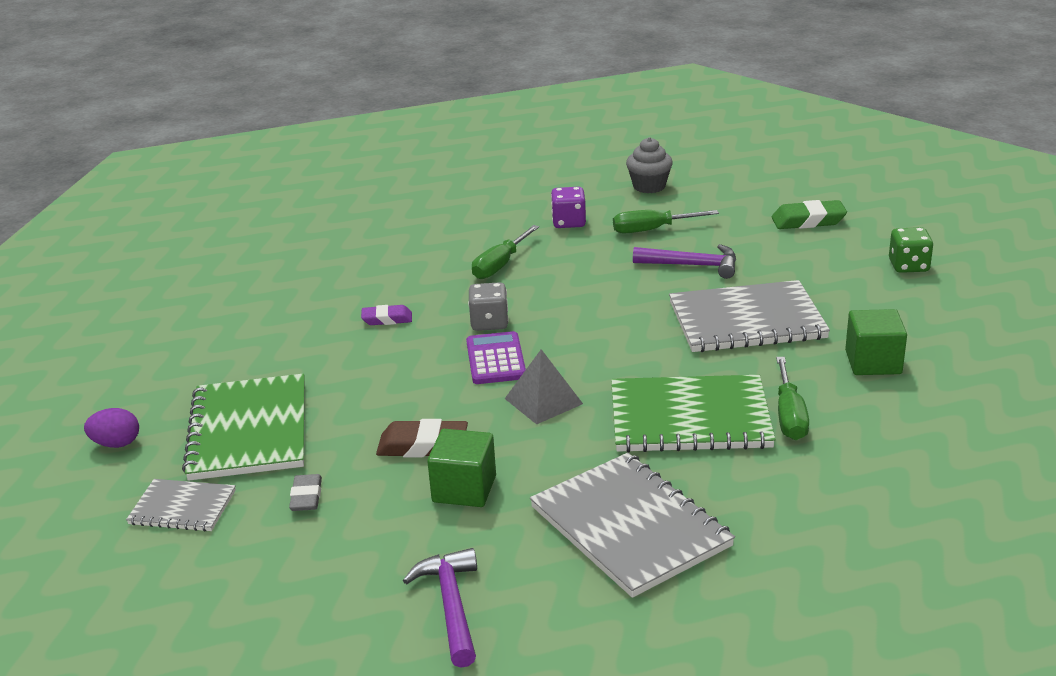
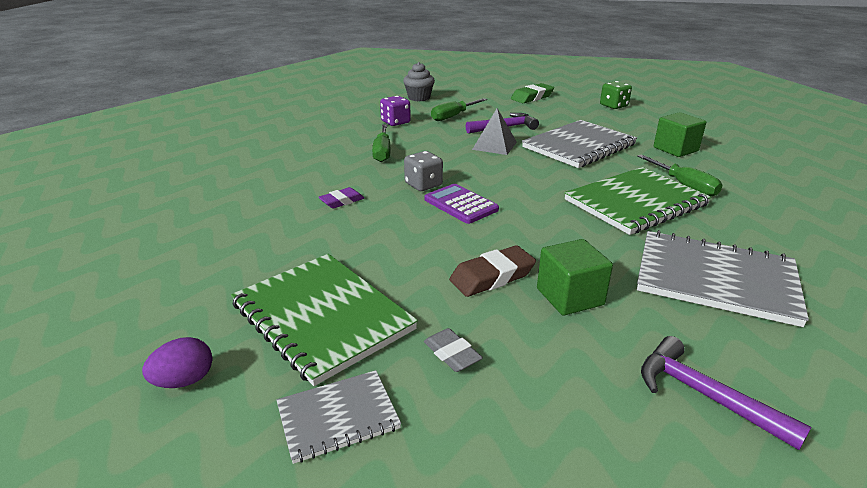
camera: 35 degrees left, 0 degrees up
(543, 401) = (532, 220): grey pyramid -> grey pyramid (494, 145)

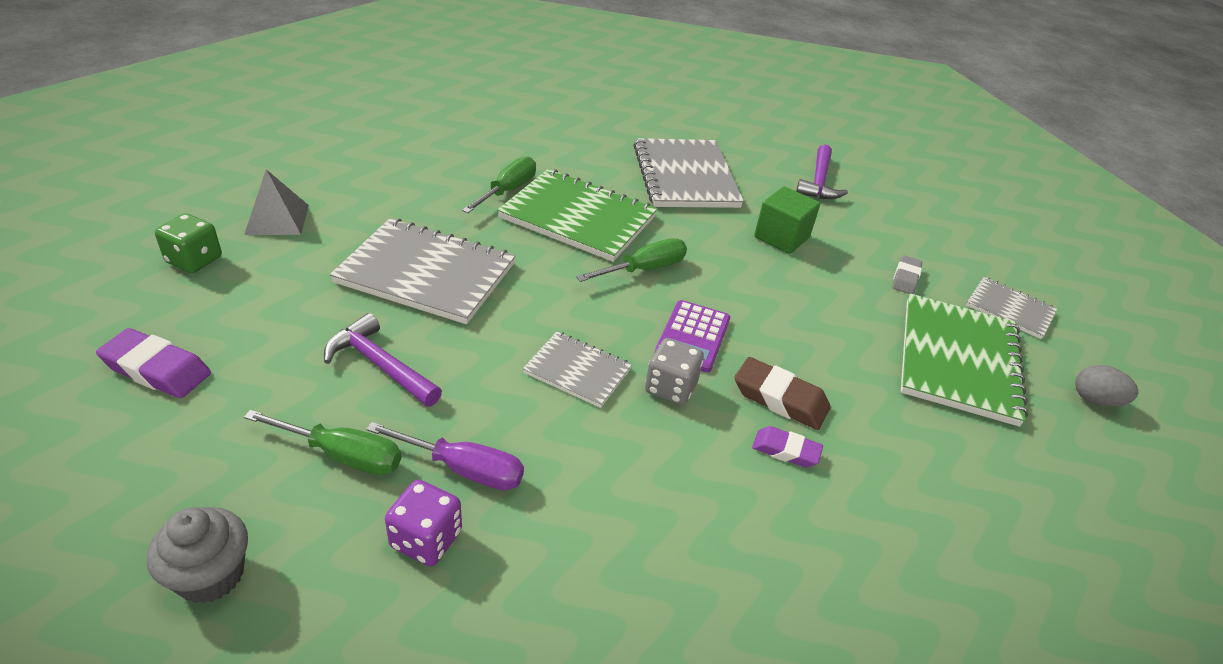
camera: 125 degrees left, 10 degrees up
(184, 381) = (1095, 400): purple egg -> grey egg
(382, 152) = (594, 486): green screwdriver -> green screwdriver (644, 269)
(422, 132) = (463, 469): none -> purple screwdriver
(461, 165) = (577, 371): none -> grey notebook
(492, 277) = (800, 281): brown eraser -> brown eraser (780, 399)
(494, 145) = (476, 356): grey pyramid -> grey pyramid (277, 219)
(532, 97) = (157, 369): green eraser -> purple eraser
(675, 149) = (391, 197): green cube -> none

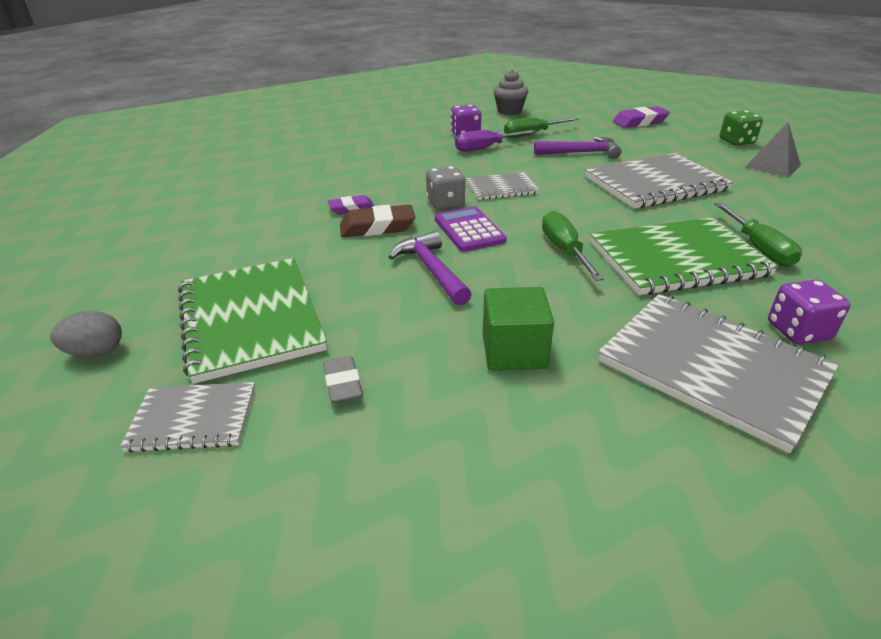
camera: 145 degrees right, 5 degrees down
(606, 160) = (798, 331): none -> purple dice
(644, 269) = (565, 250): green screwdriver -> green screwdriver turned 150 degrees clockwise
(819, 182) = (589, 501): purple hammer -> purple hammer (431, 270)

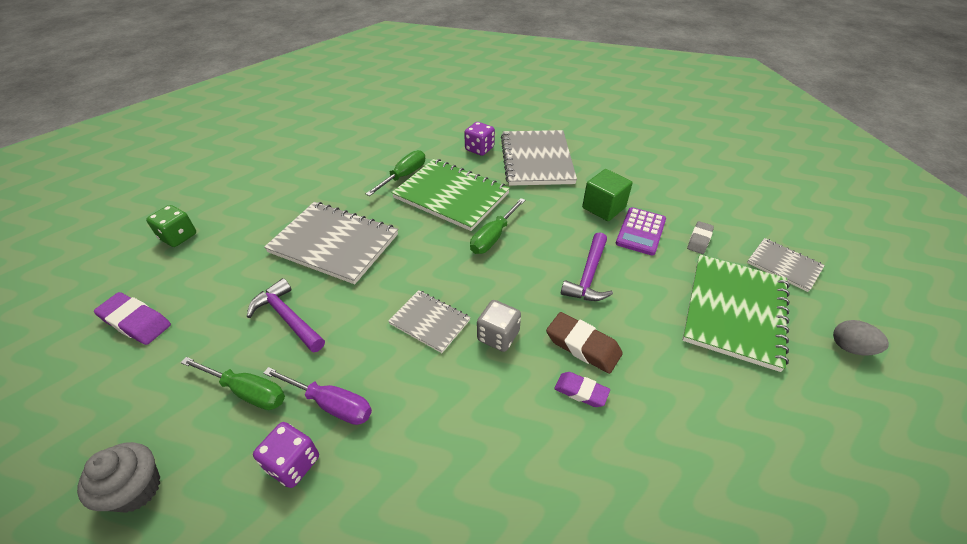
camera: 135 degrees left, 10 degrees up
(469, 230) = (522, 292): purple calculator -> purple calculator (640, 231)
(772, 166) = (240, 204): grey pyramid -> none

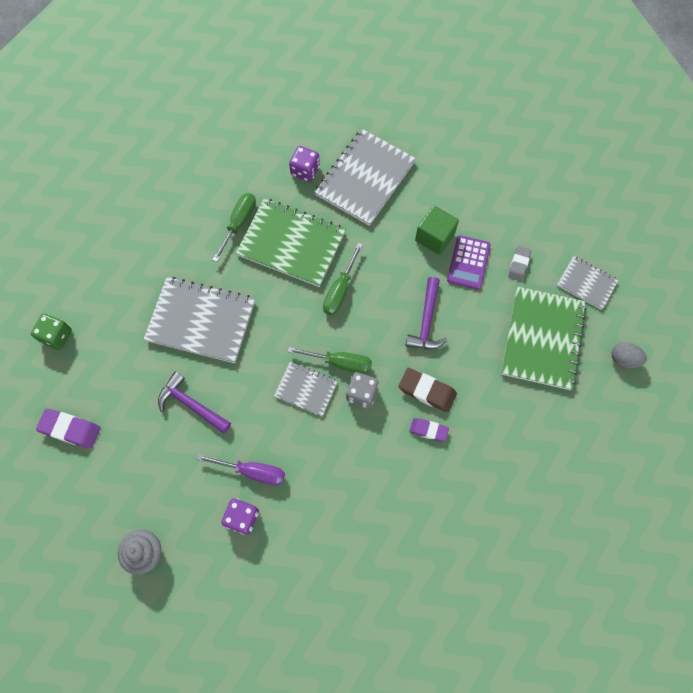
camera: 10 degrees left, 25 degrees up
(247, 391) = (187, 472): green screwdriver -> green screwdriver (340, 362)
(537, 159) = (365, 178): grey notebook -> grey notebook turned 45 degrees clockwise

